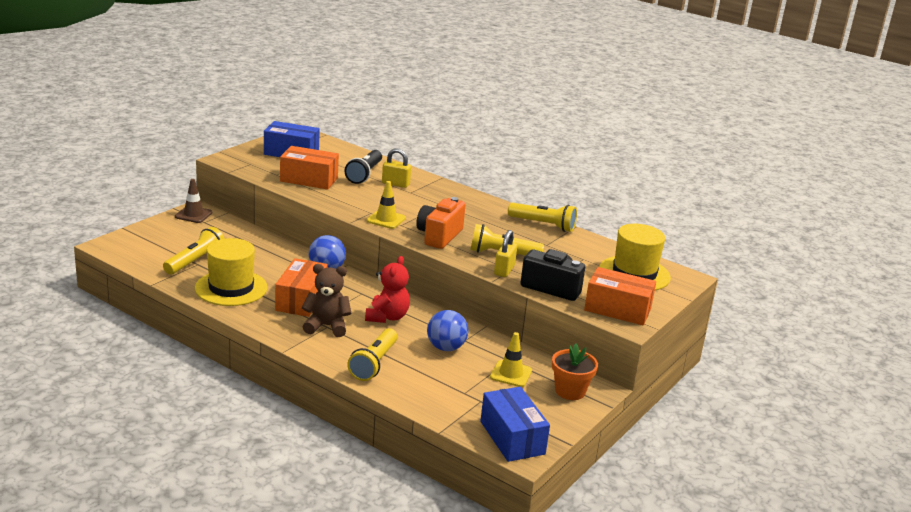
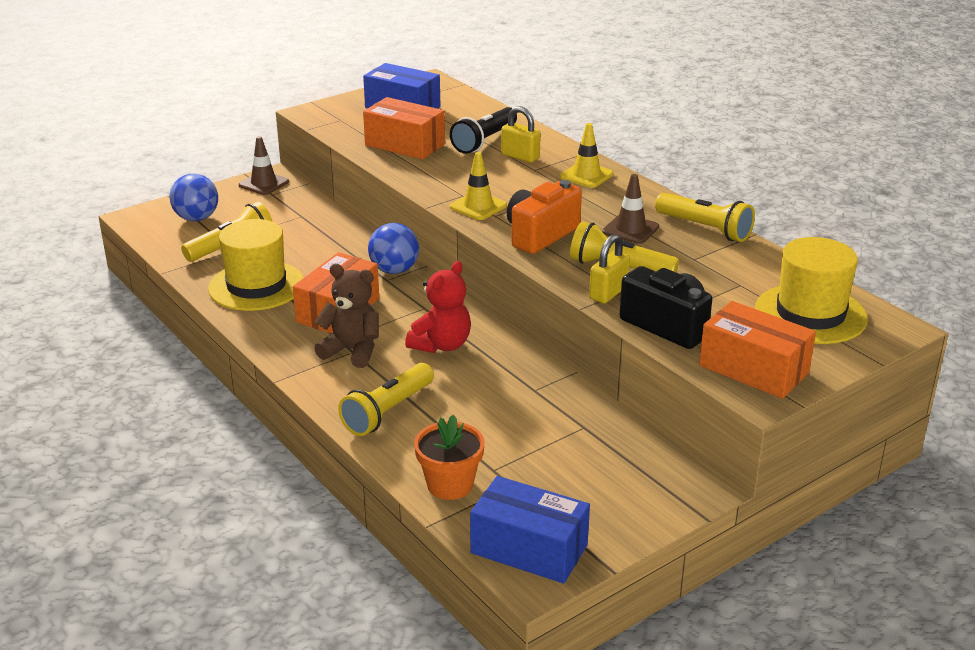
camera: 20 degrees right, 5 degrees up
(446, 348) = (501, 398): blue ball -> blue ball (196, 218)
(496, 228) = (630, 229): none -> brown traffic cone
(511, 374) = (576, 449): yellow traffic cone -> yellow traffic cone (586, 175)
(512, 437) = (529, 549): blue box -> blue box turned 60 degrees counterclockwise
(570, 391) = (654, 486): orange flower pot -> orange flower pot (450, 485)

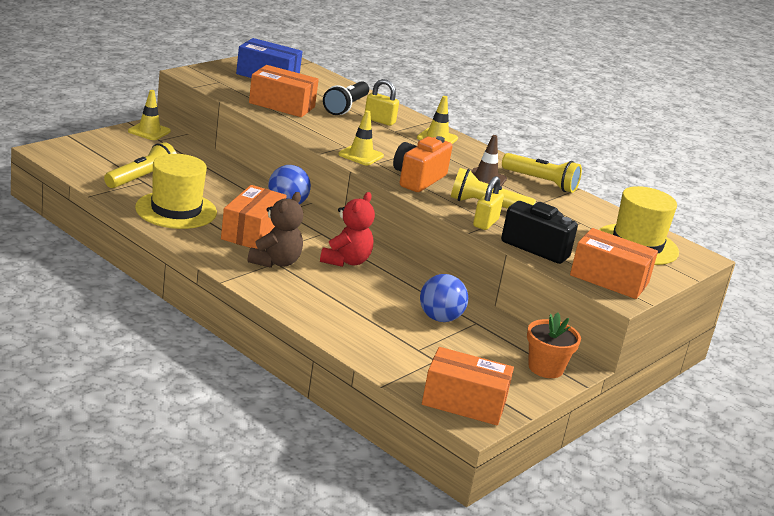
camera: 15 degrees left, 5 degrees down
(196, 218) = (101, 155): blue ball -> blue ball (440, 318)
(263, 183) = (149, 131): brown traffic cone -> yellow traffic cone
(352, 351) = (275, 262): brown teddy bear -> brown teddy bear turned 105 degrees clockwise
(388, 411) = (321, 307): yellow flashlight -> none
(450, 485) = (389, 359): orange flower pot -> orange flower pot (545, 368)
(529, 549) = (464, 402): blue box -> orange box

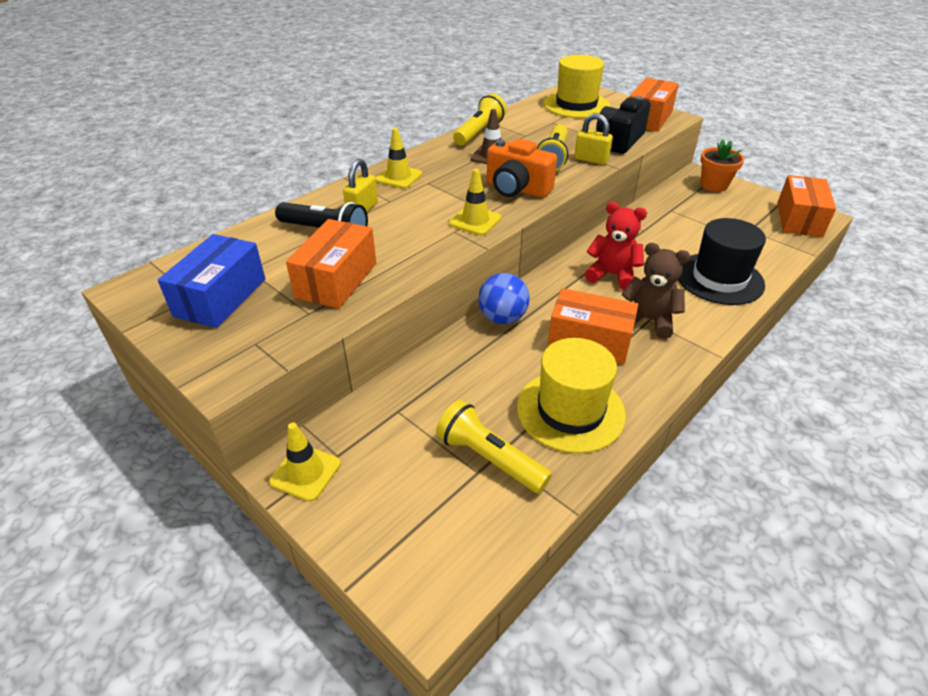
camera: 85 degrees left, 15 degrees up
(337, 313) = (719, 279): none -> black hat
(440, 318) = (680, 226): blue ball -> none

